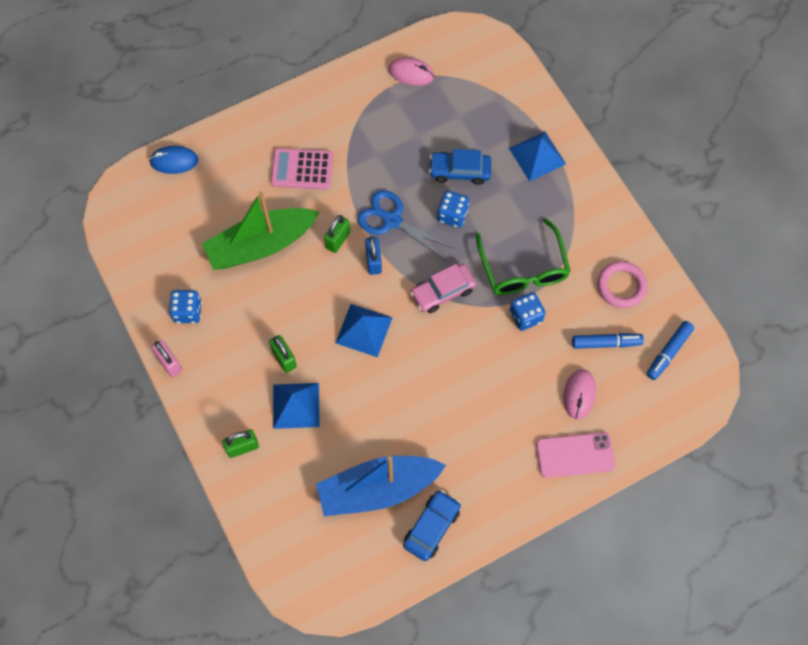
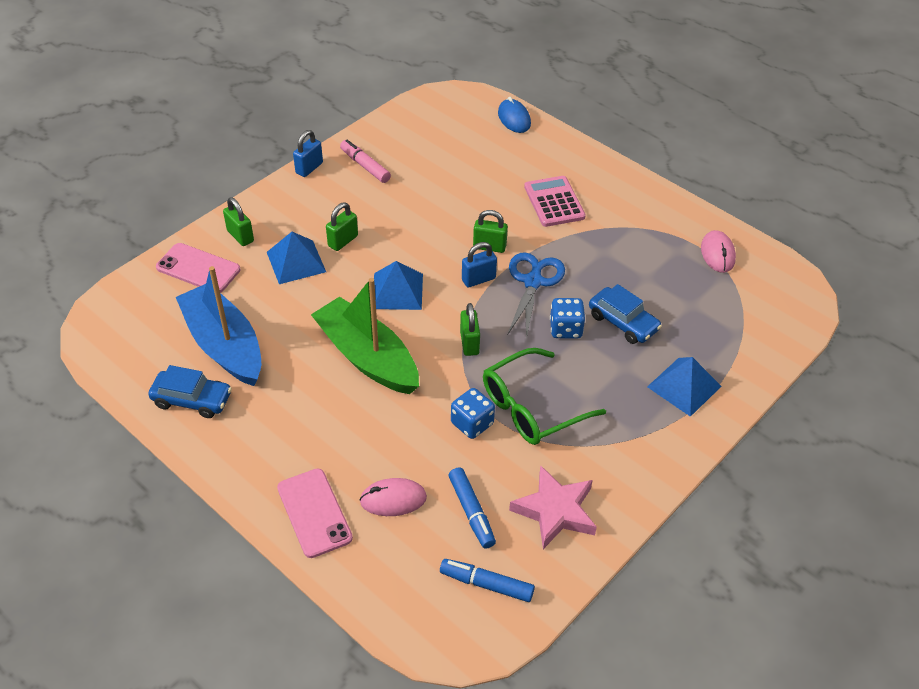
camera: 70 degrees right, 20 degrees down
(169, 363) = (309, 168): pink padlock -> blue padlock
(188, 312) = (365, 166): blue dice -> pink marker
(261, 245) = (456, 195): green boat -> green boat (367, 357)
(272, 494) = (198, 268): none -> pink phone
(443, 292) = (469, 343): pink car -> green padlock
(460, 171) = (623, 322): blue car -> blue car turned 150 degrees clockwise
(621, 286) = (555, 511): pink ring -> pink star

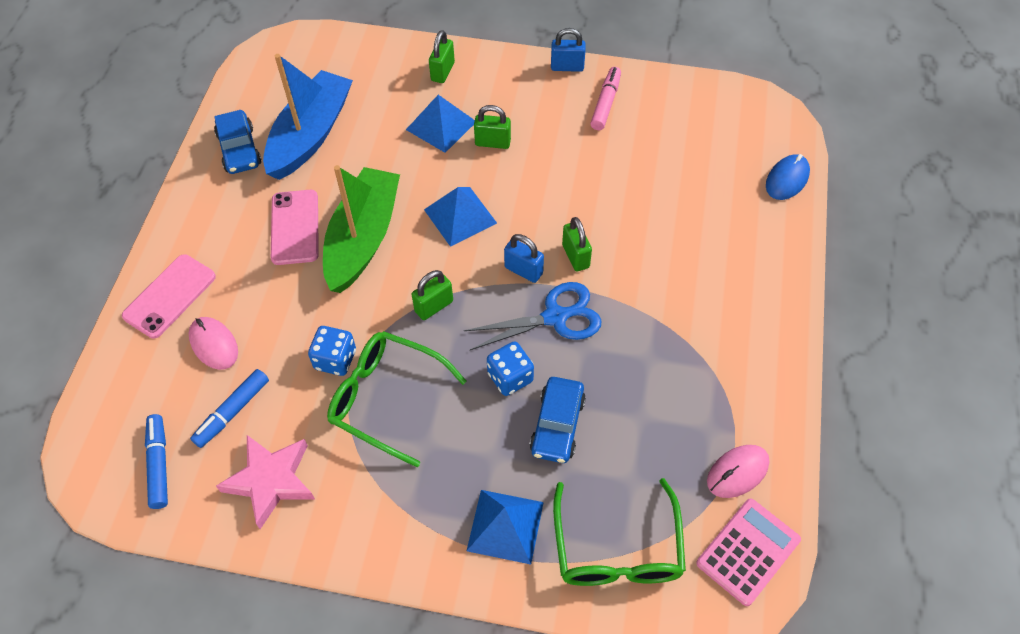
camera: 60 degrees right, 10 degrees up
(198, 268) = (384, 68): pink phone -> pink phone (295, 227)
(554, 202) = (688, 278): pink calculator -> pink calculator (748, 552)
(736, 337) = (617, 549): none -> green glasses

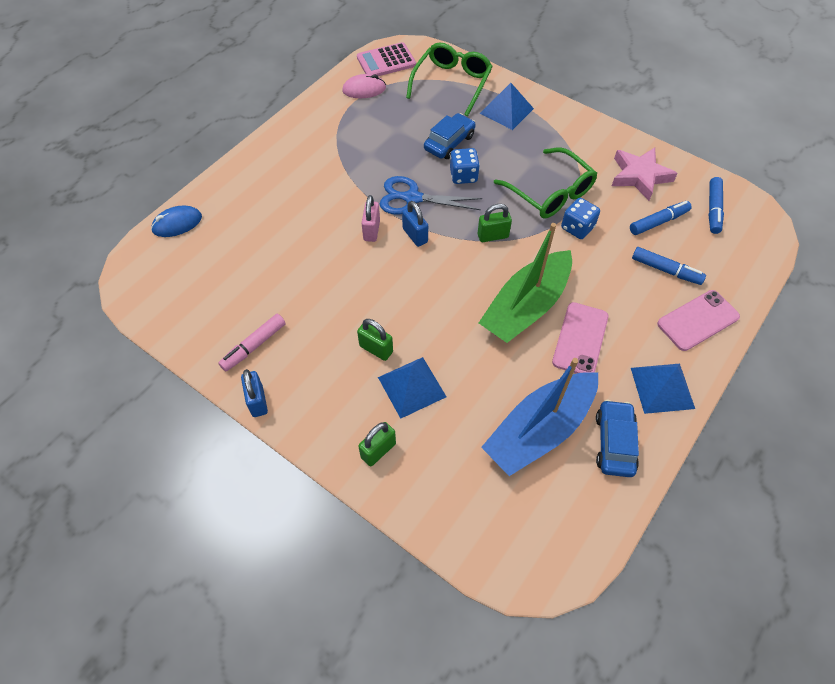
camera: 155 degrees left, 0 degrees up
(214, 344) = (665, 270): pink mouse -> blue marker
(460, 216) = (439, 294): blue pyramid -> blue pyramid (662, 387)
(567, 67) = (257, 401): blue padlock -> blue padlock turned 45 degrees clockwise
(575, 256) = (371, 230): green padlock -> pink padlock

